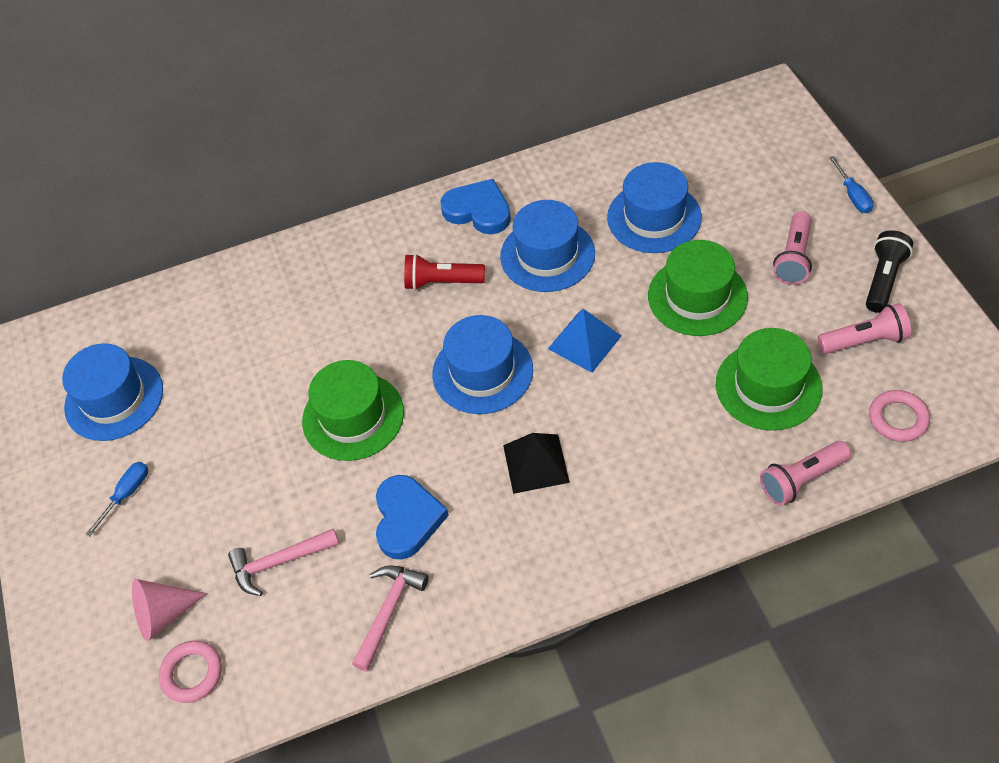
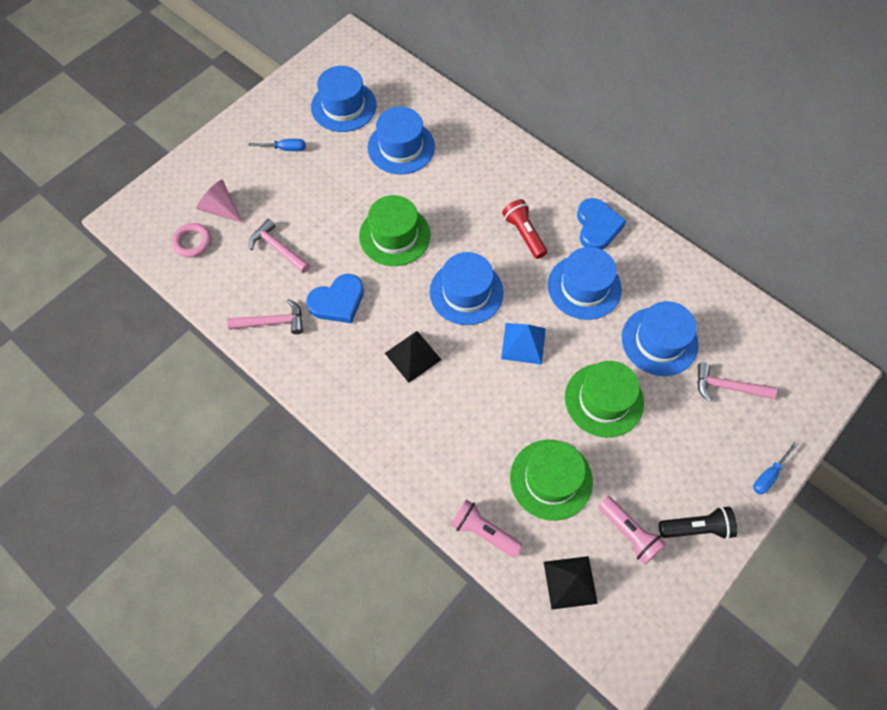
camera: 55 degrees right, 10 degrees up
(228, 358) = (401, 147): none -> blue hat
(738, 185) = (727, 387): none -> pink hammer
(794, 258) = (679, 453): pink flashlight -> none
(898, 419) = (570, 582): pink ring -> black pyramid

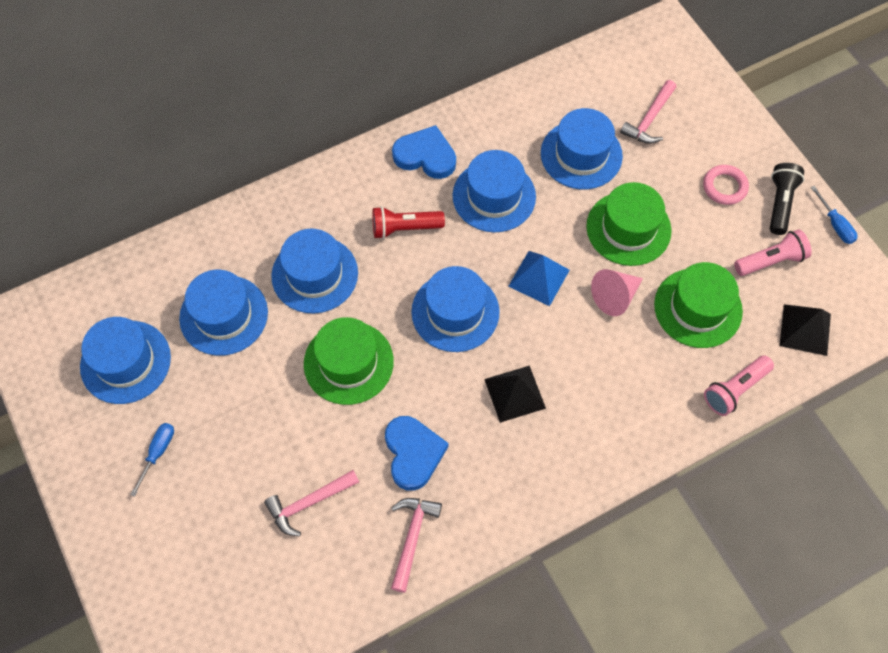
camera: 70 degrees left, 0 degrees up
(192, 242) = (252, 610): pink ring -> pink ring (724, 187)
(221, 209) = (216, 560): pink cone -> pink cone (615, 296)
(457, 189) = (315, 274): none -> blue hat
(768, 475) = (746, 125): blue screwdriver -> blue screwdriver (835, 224)

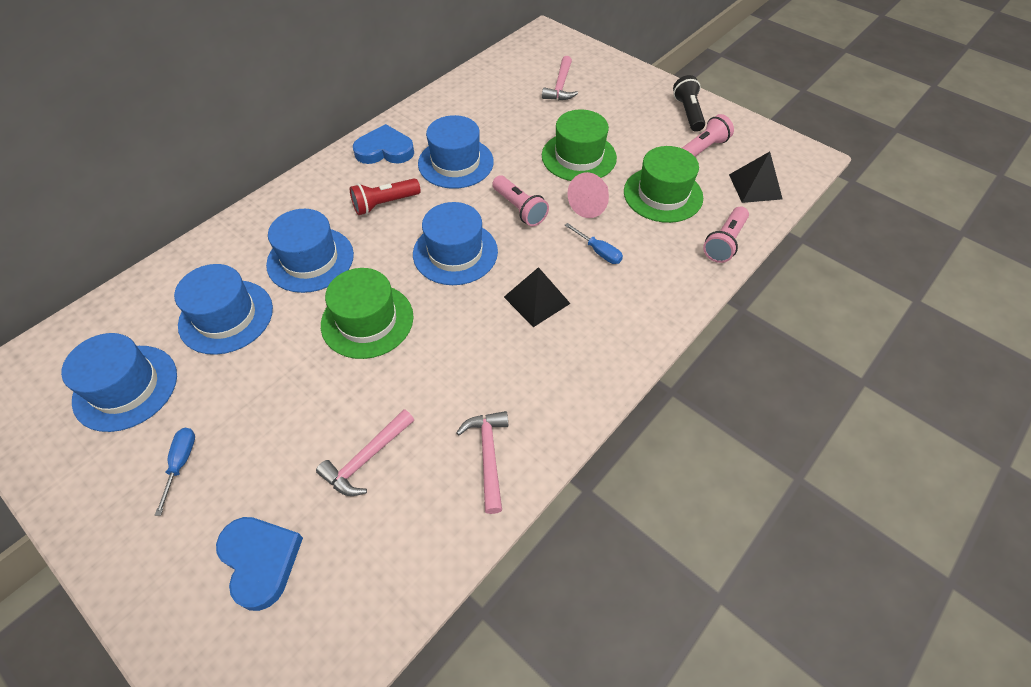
camera: 20 degrees left, 10 degrees down
(413, 453) = (460, 378): blue heart -> blue heart (260, 561)
(538, 278) = (519, 209): blue pyramid -> pink flashlight
(581, 154) = (517, 119): blue hat -> none
(724, 187) = (640, 113): pink ring -> none
(835, 224) = (736, 115): blue screwdriver -> blue screwdriver (598, 251)

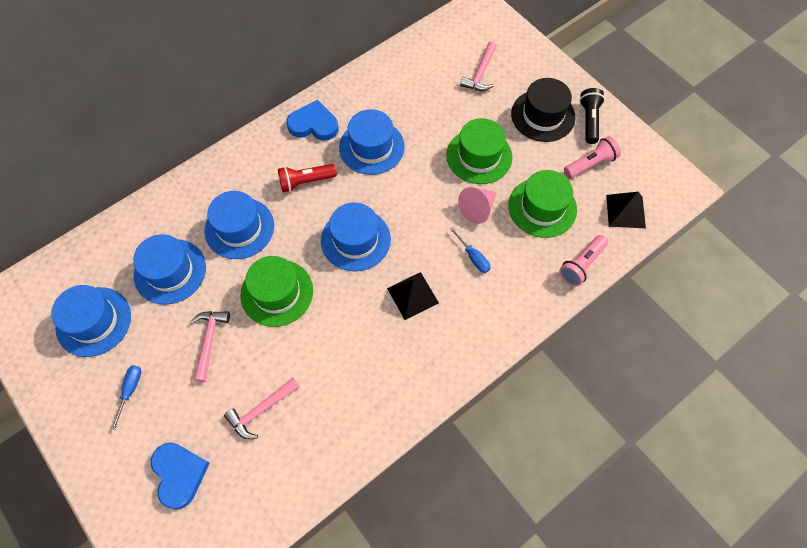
camera: 10 degrees right, 10 degrees up
(488, 455) = (349, 423): pink hammer -> pink hammer (209, 341)
(519, 209) = (416, 203): pink flashlight -> none
(637, 114) = (543, 115): none -> black hat

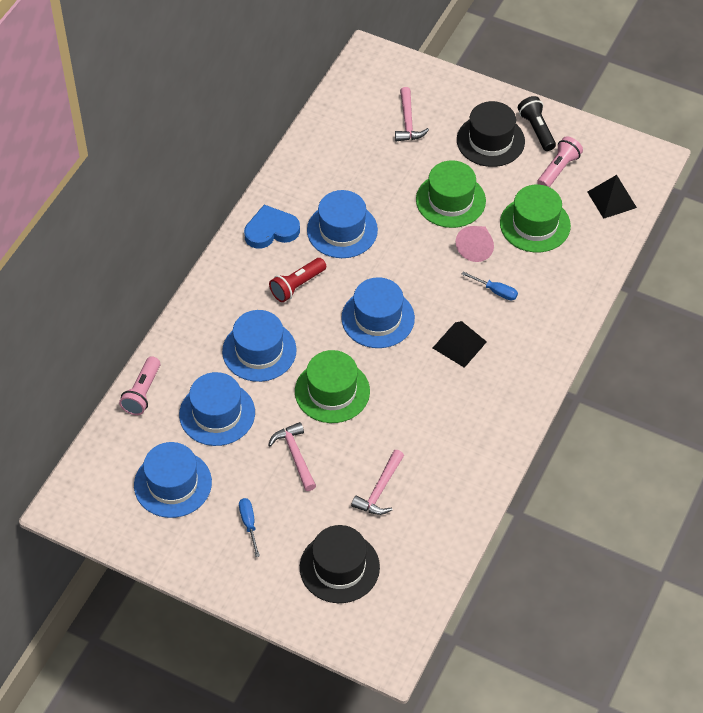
camera: 25 degrees left, 10 degrees down
(179, 474) = (339, 567): blue heart -> black hat
(581, 265) = (596, 260): pink flashlight -> pink flashlight (142, 393)

